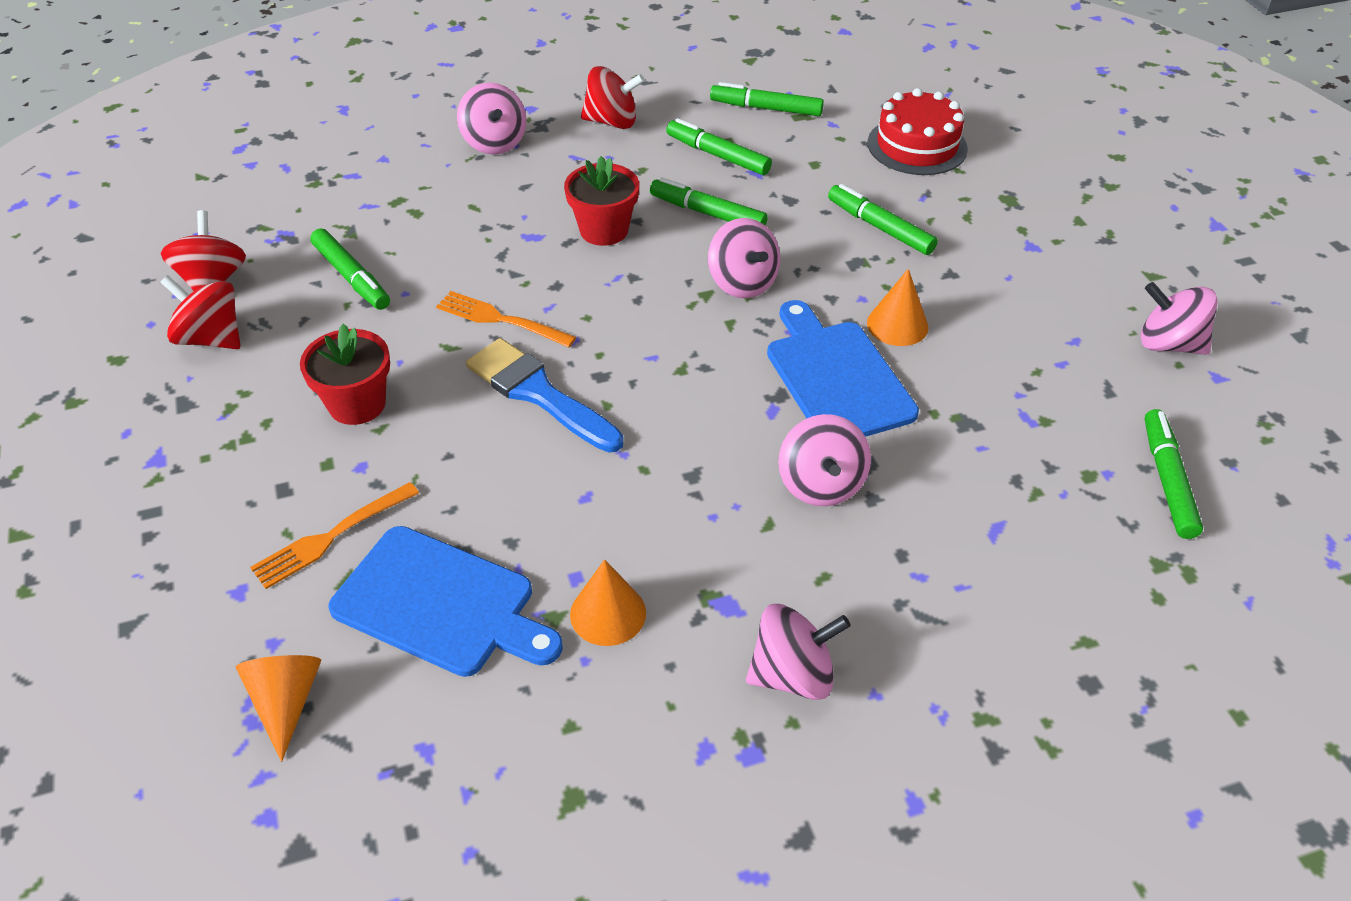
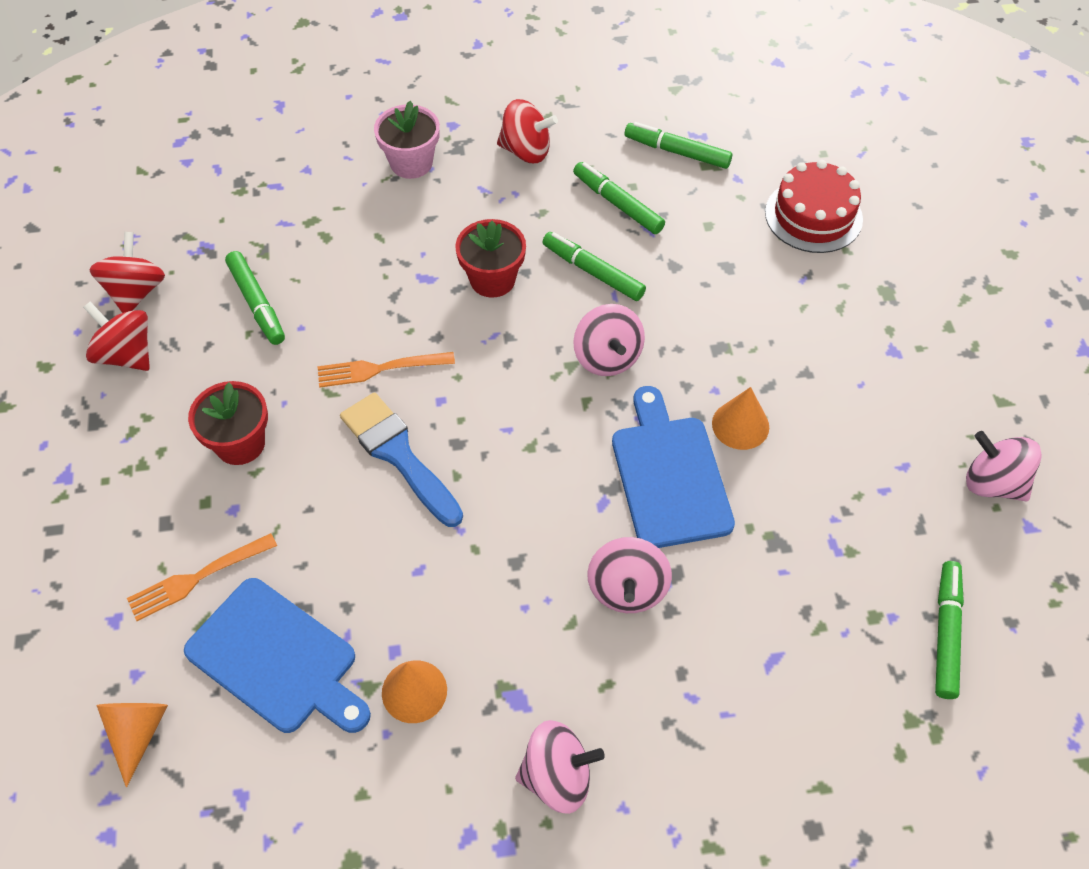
camera: 10 degrees right, 10 degrees up
(494, 143) = (411, 163): pink spinning top -> pink flower pot
(500, 319) = (380, 369): orange fork -> orange fork turned 45 degrees counterclockwise
(880, 227) = (752, 310): green marker -> none

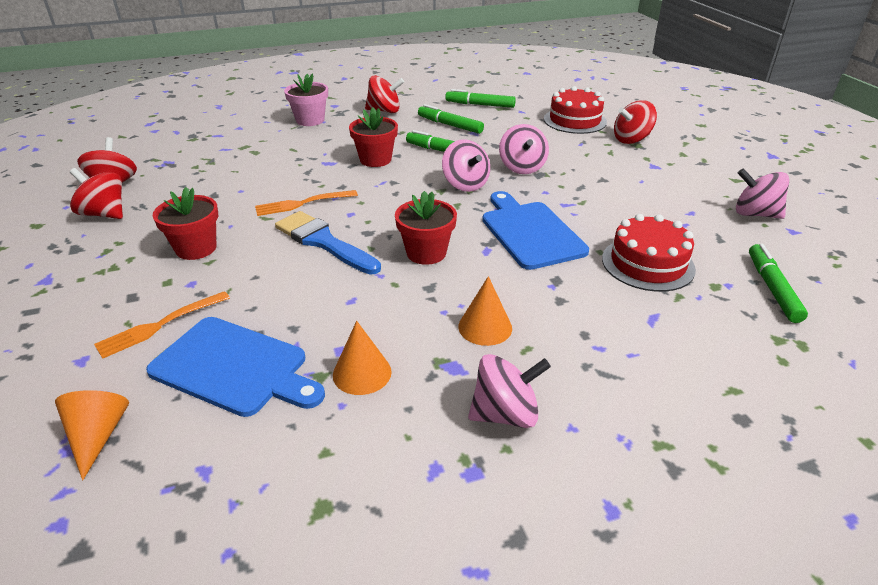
camera: 10 degrees left, 20 degrees down
(257, 303) = (207, 183): green marker -> none
(524, 496) = (426, 253): none -> red flower pot
(627, 589) = (522, 292): pink spinning top -> pink spinning top (522, 167)
(740, 425) = (570, 205): orange cone -> orange cone (485, 327)
(803, 562) = (647, 264): none -> red cake
(884, 279) = (631, 140): none -> red spinning top

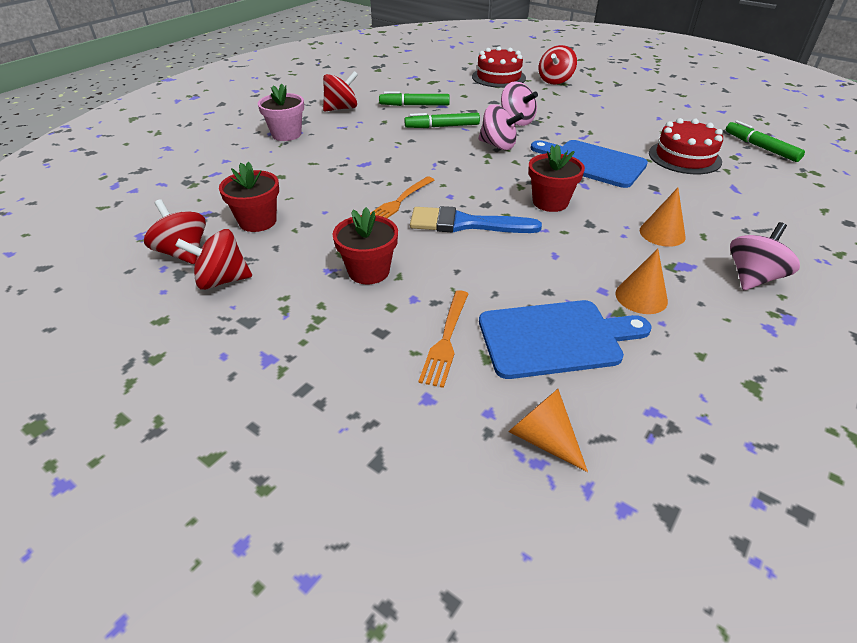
camera: 35 degrees left, 5 degrees up
(375, 159) = (400, 149): red flower pot -> red flower pot (257, 221)
(480, 105) = (412, 83): green marker -> none
(755, 214) = (691, 107): pink spinning top -> none

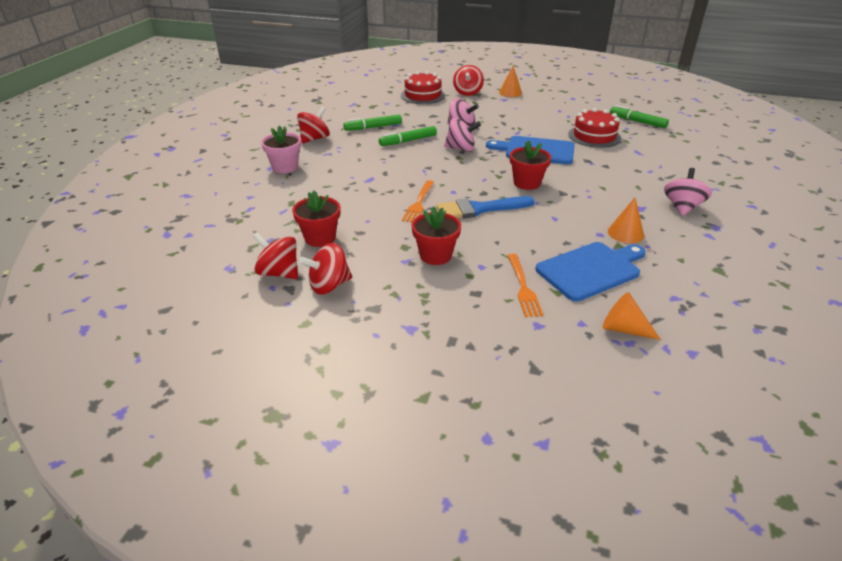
camera: 20 degrees left, 5 degrees down
(662, 233) = (612, 190): orange cone -> orange cone (510, 92)

